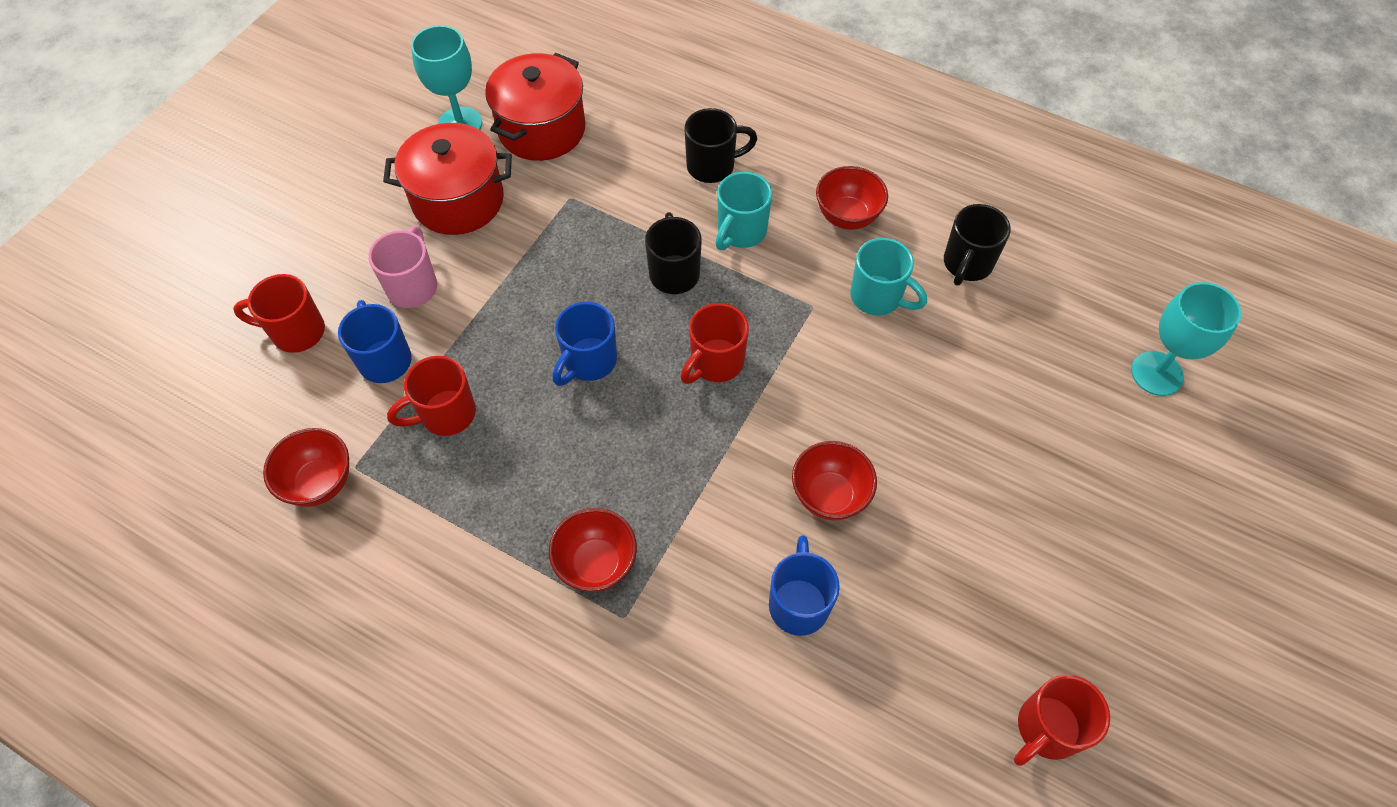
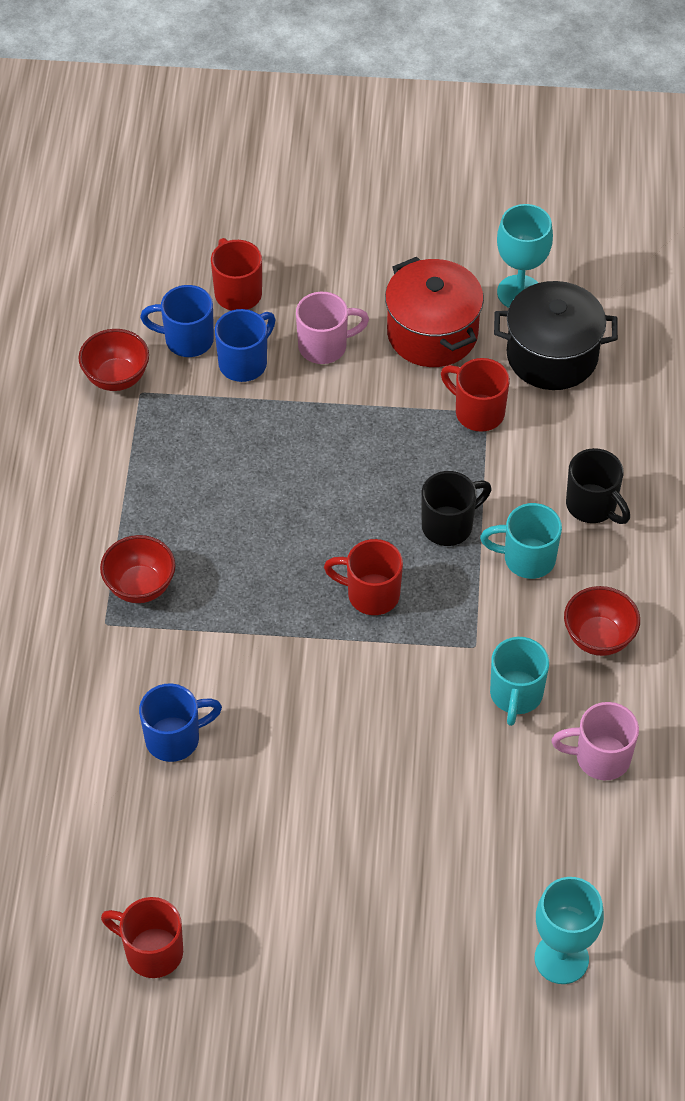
camera: 65 degrees right, 5 degrees down
(446, 414) = (217, 428): red mug -> red mug (477, 412)
(542, 129) = (552, 356): red pot -> black pot
(588, 362) = (320, 502): blue mug -> blue mug (186, 340)
(829, 496) = (284, 727): red bowl -> none
(967, 264) = (600, 758): black mug -> pink mug

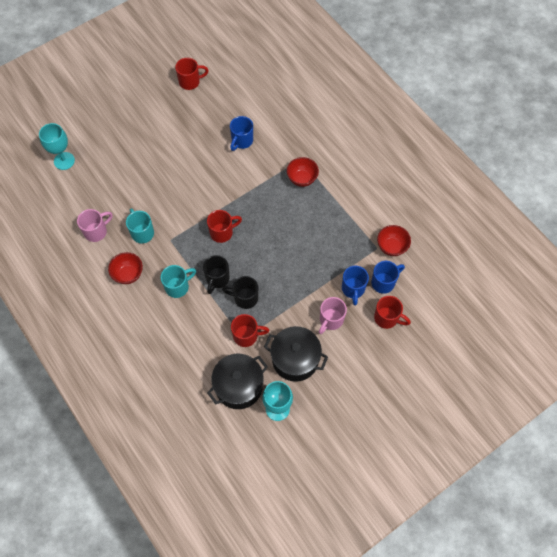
camera: 140 degrees right, 10 degrees up
(432, 333) = (295, 359): red pot -> black pot
(593, 506) = (170, 327): black mug -> black mug (244, 298)

